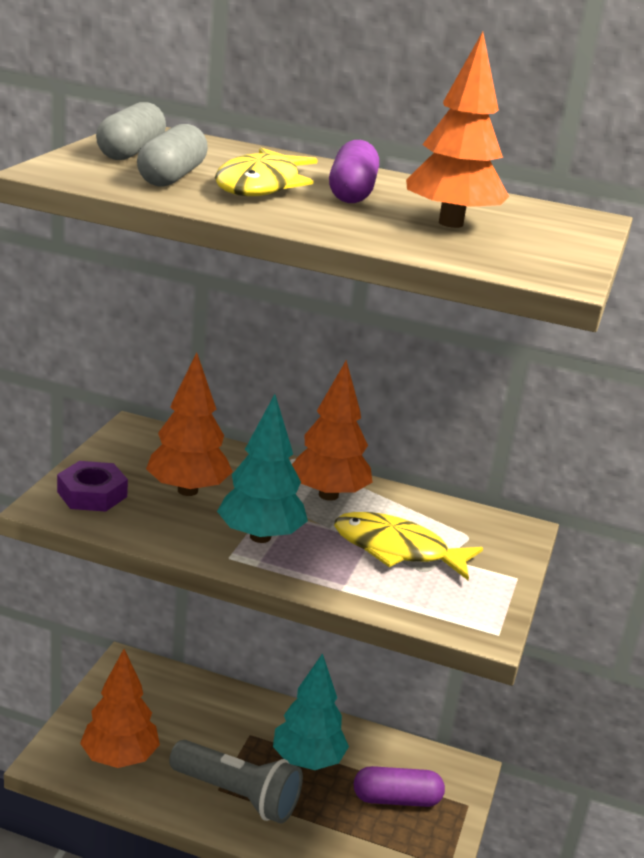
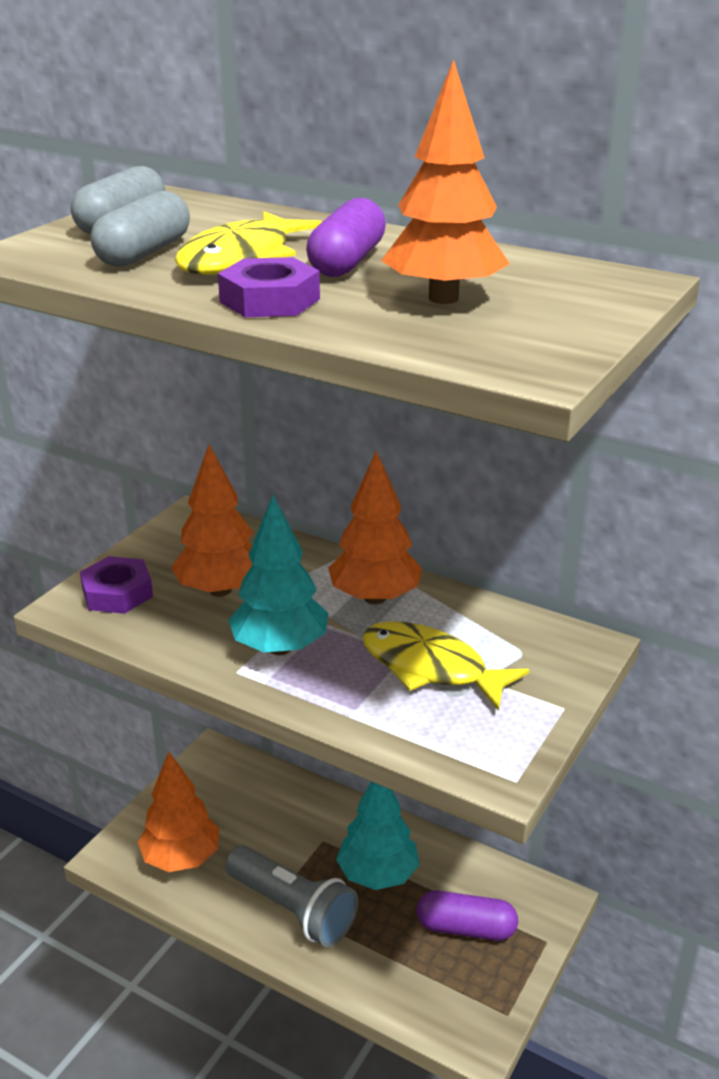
camera: 15 degrees right, 5 degrees up
(311, 219) = (270, 300): none -> purple nut

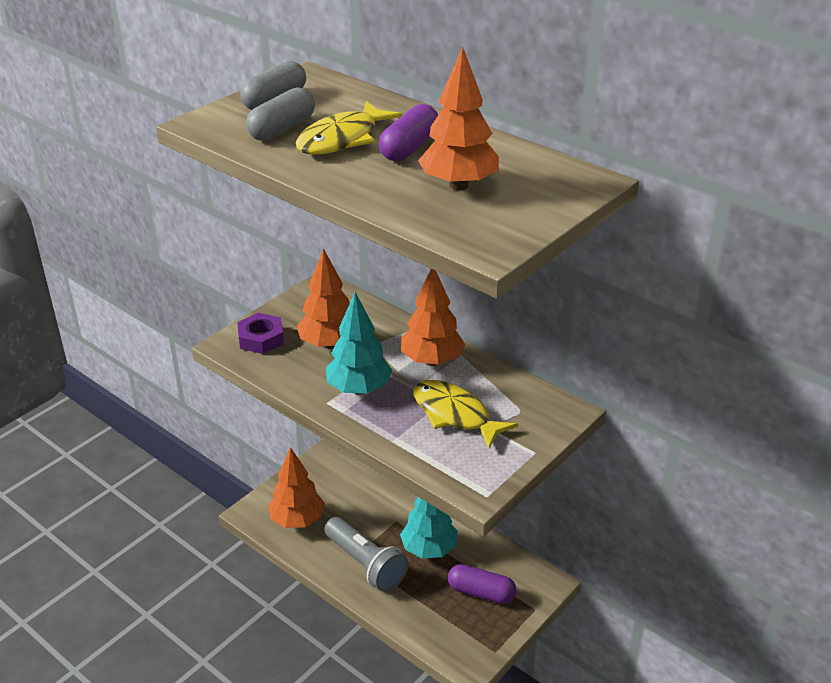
camera: 10 degrees right, 5 degrees up
(270, 300) = (348, 178): purple nut -> none

